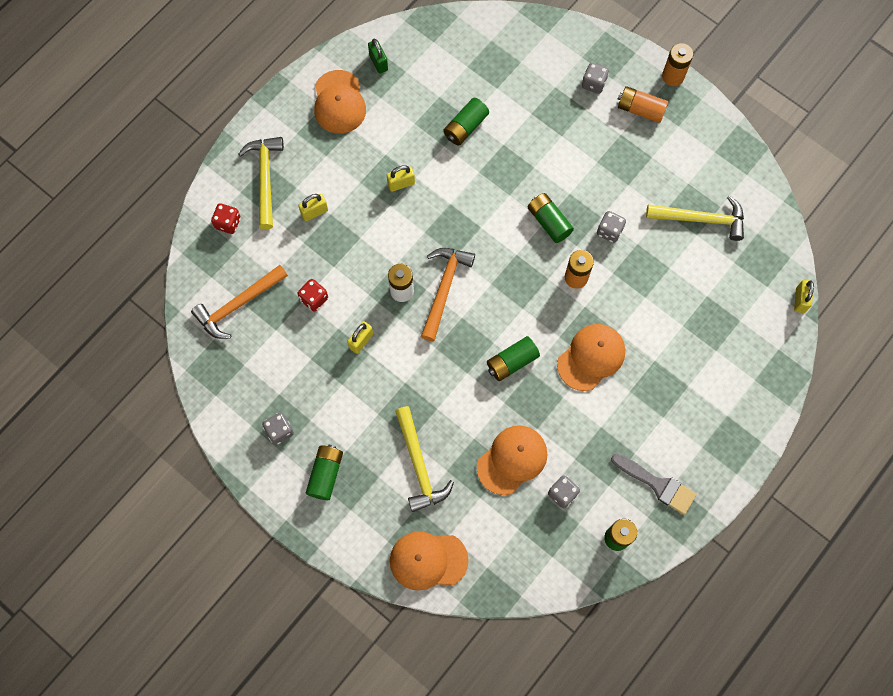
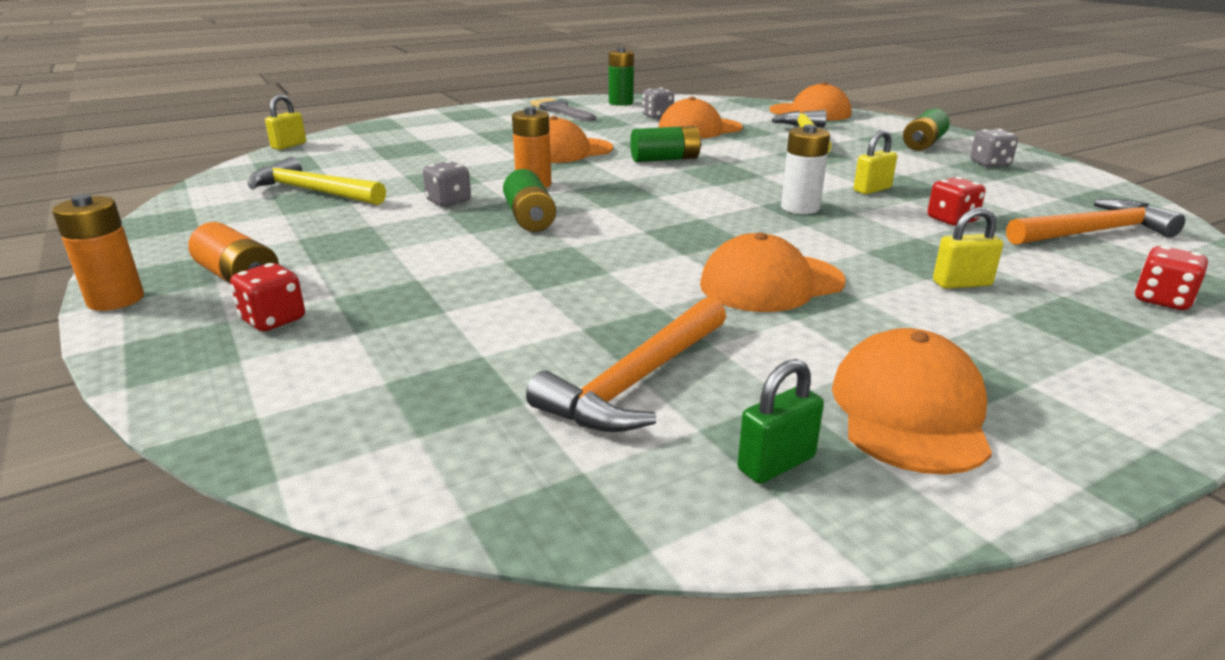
camera: 160 degrees left, 45 degrees down
(265, 178) = (1094, 336): yellow hammer -> none
(378, 62) = (776, 463): green padlock -> green padlock turned 60 degrees clockwise
(401, 184) = (771, 283): yellow padlock -> orange cap
(444, 288) = (731, 201): orange hammer -> orange hammer (636, 381)
(465, 127) = (597, 319): green battery -> none
(593, 84) = (273, 320): grey dice -> red dice

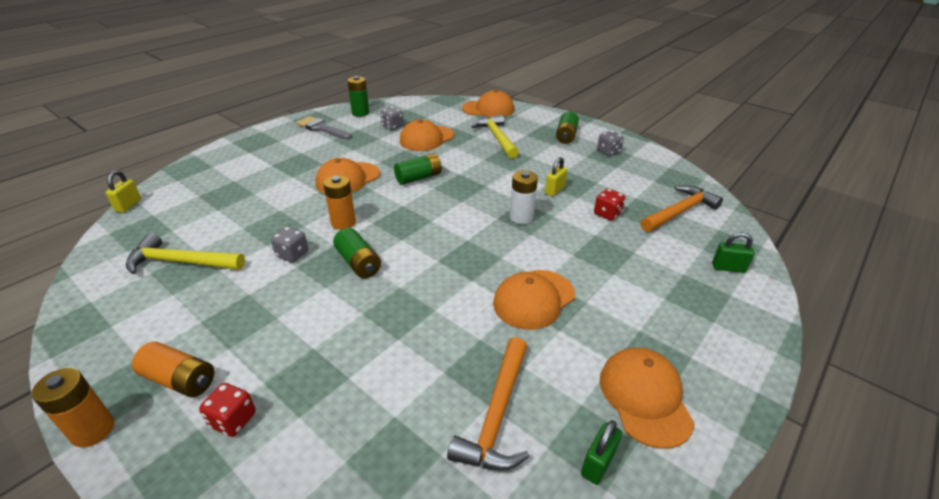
camera: 20 degrees left, 10 degrees up
(962, 283) = (632, 275): yellow padlock -> none
(1161, 300) = (728, 268): red dice -> green padlock

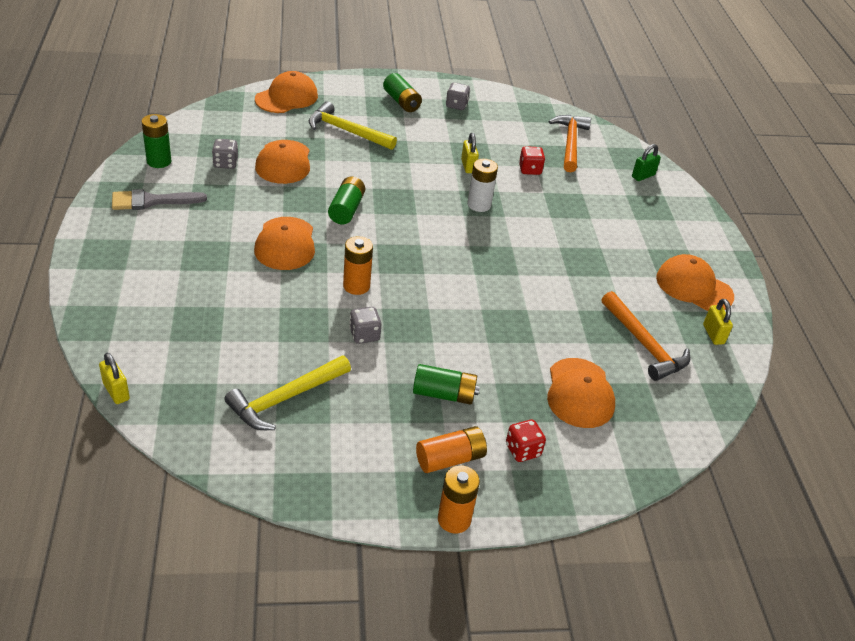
camera: 50 degrees left, 5 degrees up
(358, 263) = (425, 310): green battery -> green battery (444, 394)
(534, 299) = (571, 264): orange cap -> orange cap (579, 393)
(597, 464) = (713, 334): green padlock -> yellow padlock

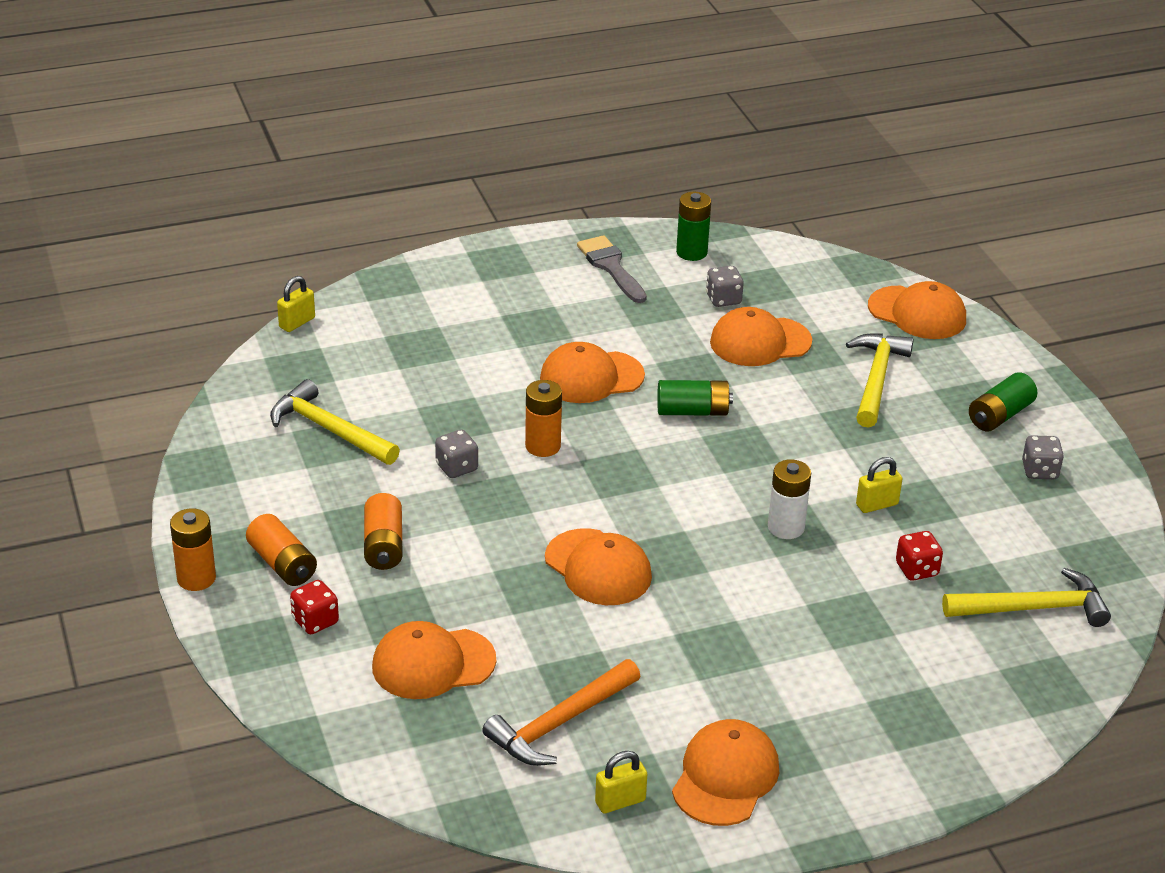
camera: 80 degrees right, 5 degrees down
(444, 394) = (383, 545): green battery -> orange battery
(497, 291) = (598, 568): none -> orange cap
(570, 143) = (1033, 608): orange hammer -> yellow hammer
(643, 176) = (1001, 704): green padlock -> none

